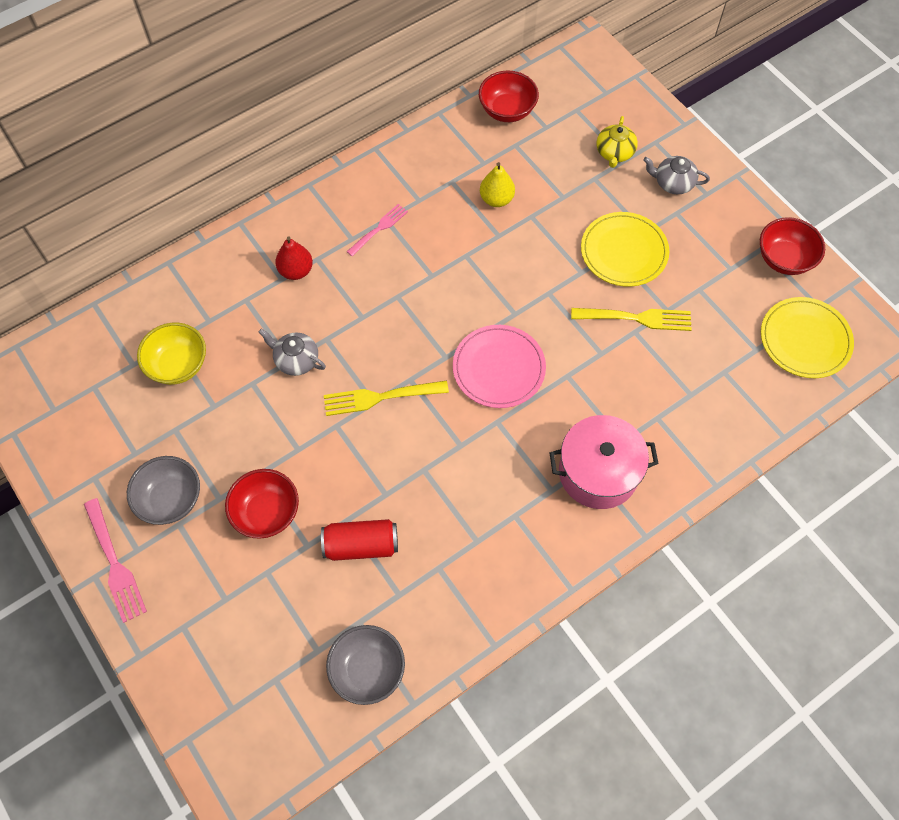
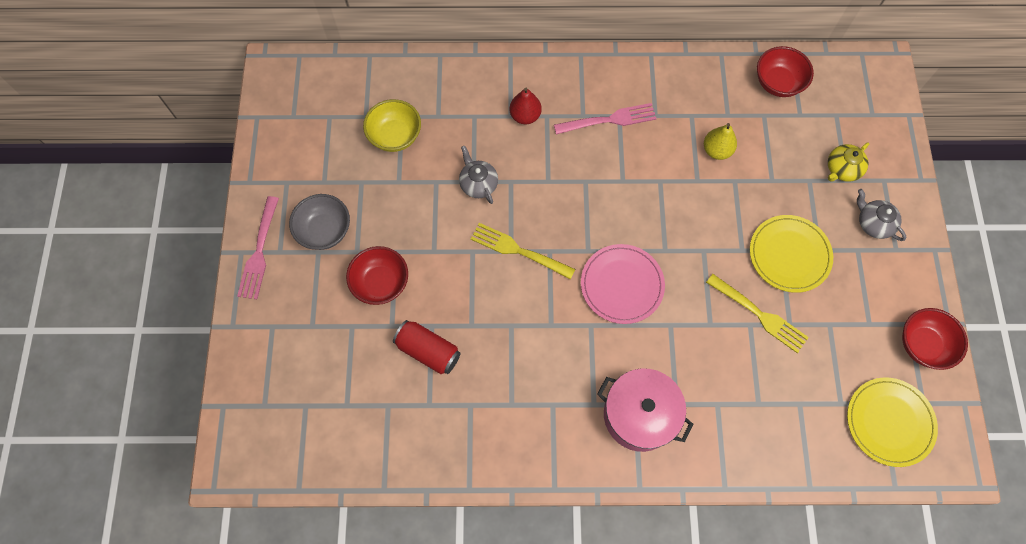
camera: 35 degrees right, 5 degrees up
(368, 670) = (370, 443): grey bowl -> none
(379, 229) = (608, 120): pink fork -> pink fork, size x1.50

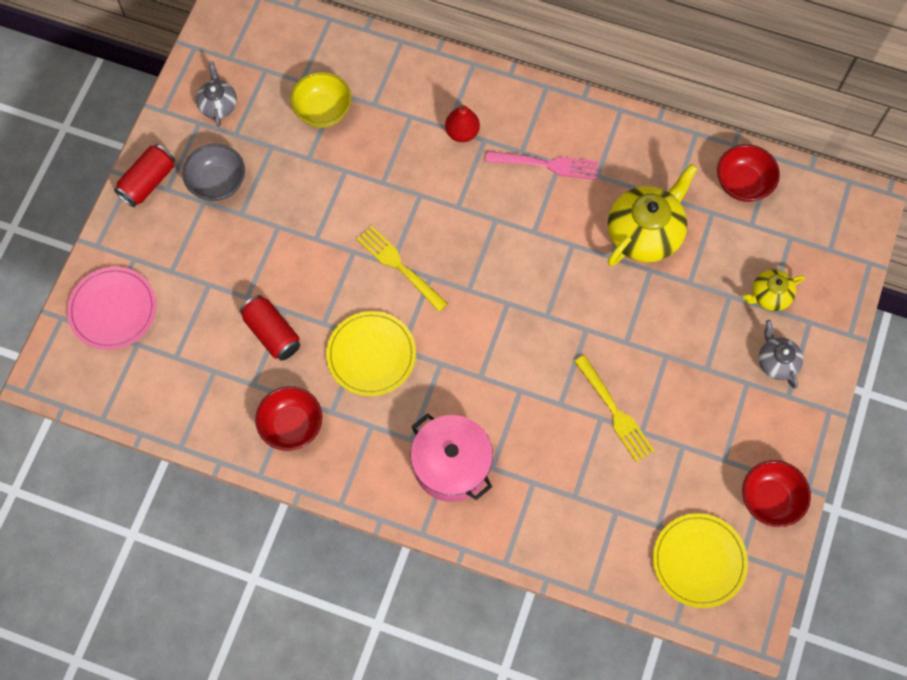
camera: 20 degrees right, 0 degrees up
(259, 251) = (148, 182): pink fork -> red can
(381, 283) = (252, 252): red bowl -> red bowl (292, 425)
(478, 184) = (386, 186): grey teapot -> grey teapot (218, 105)
(622, 285) = (488, 335): pink plate -> pink plate (113, 309)
(716, 150) = (645, 233): yellow pear -> yellow teapot
(789, 255) = (673, 363): yellow plate -> yellow plate (371, 355)

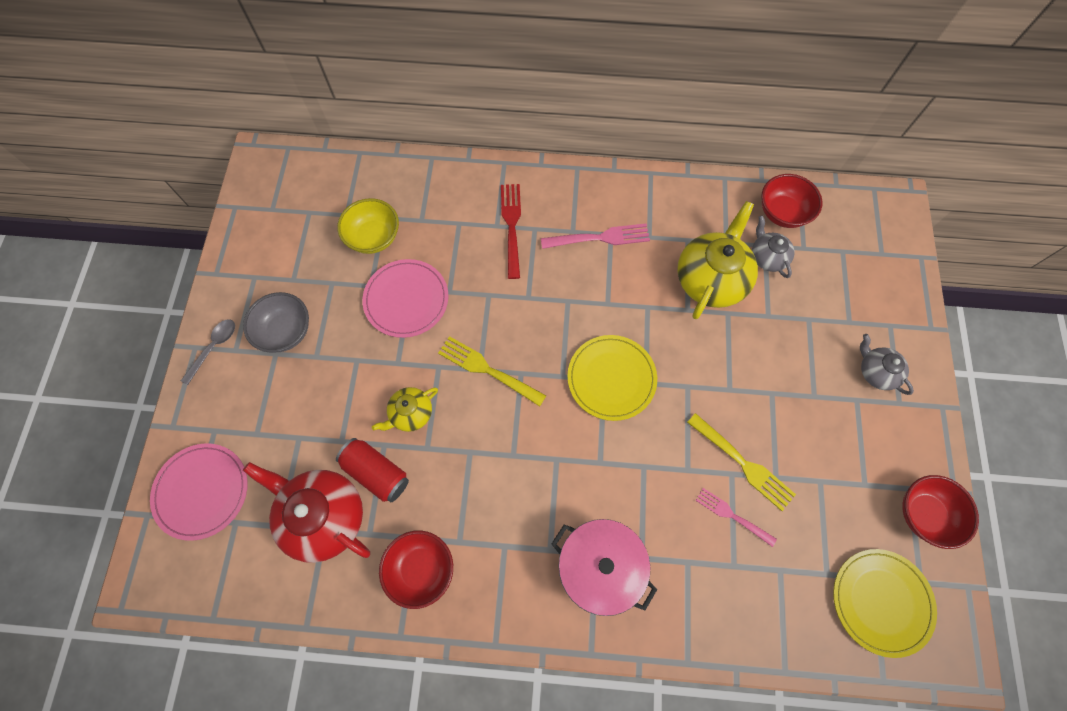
camera: 15 degrees left, 0 degrees up
(148, 182) = (214, 347): red can -> grey spoon
(216, 358) = (323, 516): none -> red teapot
(218, 105) = (270, 255): grey teapot -> grey teapot (767, 257)
(339, 180) = (406, 299): none -> pink plate
(371, 355) = (484, 469): yellow plate -> yellow plate (611, 378)
(462, 132) = (512, 227): red pear -> red fork
(588, 454) = (733, 516): none -> pink fork
(769, 295) = (845, 310): yellow teapot -> yellow teapot (410, 413)

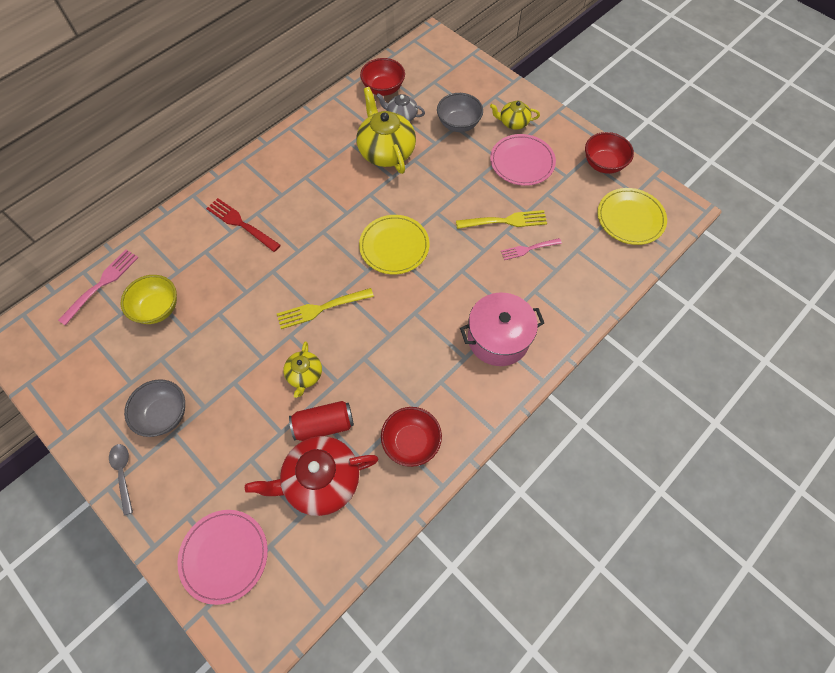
camera: 50 degrees left, 5 degrees down
(406, 299) = (224, 321): pink plate -> pink plate (522, 162)
(599, 238) = (301, 185): pink fork -> pink fork (101, 285)
(815, 319) = (458, 124): none -> grey bowl
(876, 372) = (513, 122): grey teapot -> yellow teapot

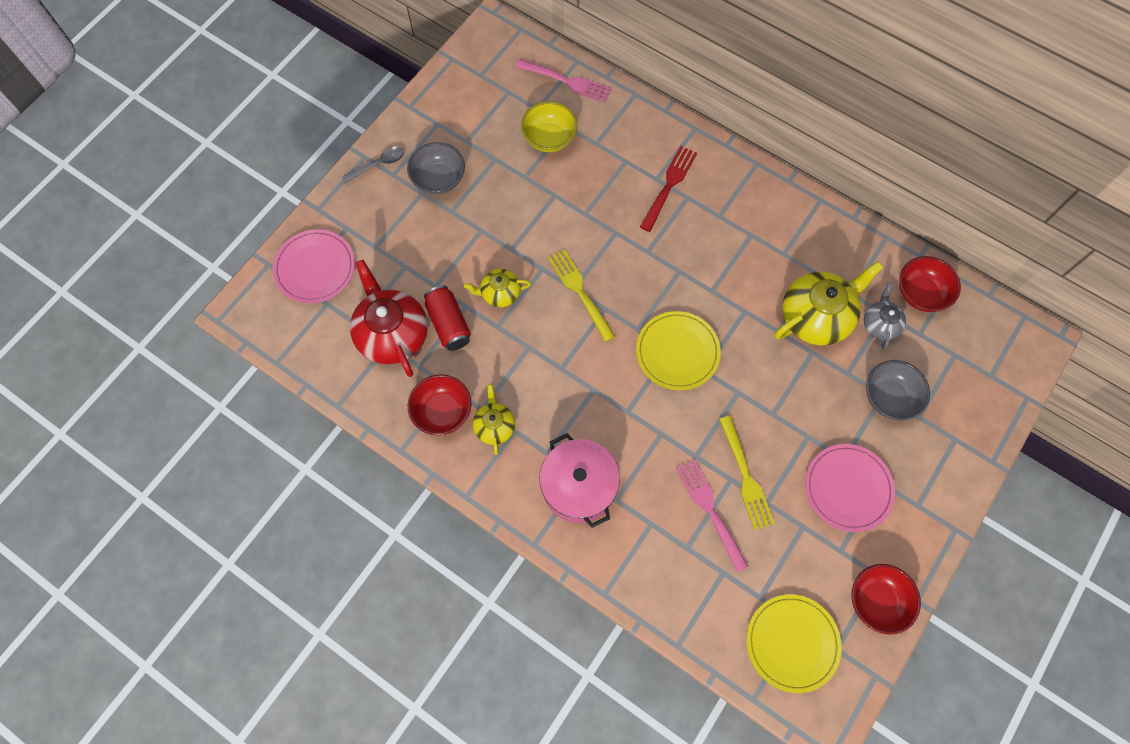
camera: 80 degrees right, 5 degrees up
(513, 122) = (914, 469): yellow teapot -> yellow teapot (494, 426)
(529, 249) = (710, 511): pink fork -> pink fork, size x1.50

